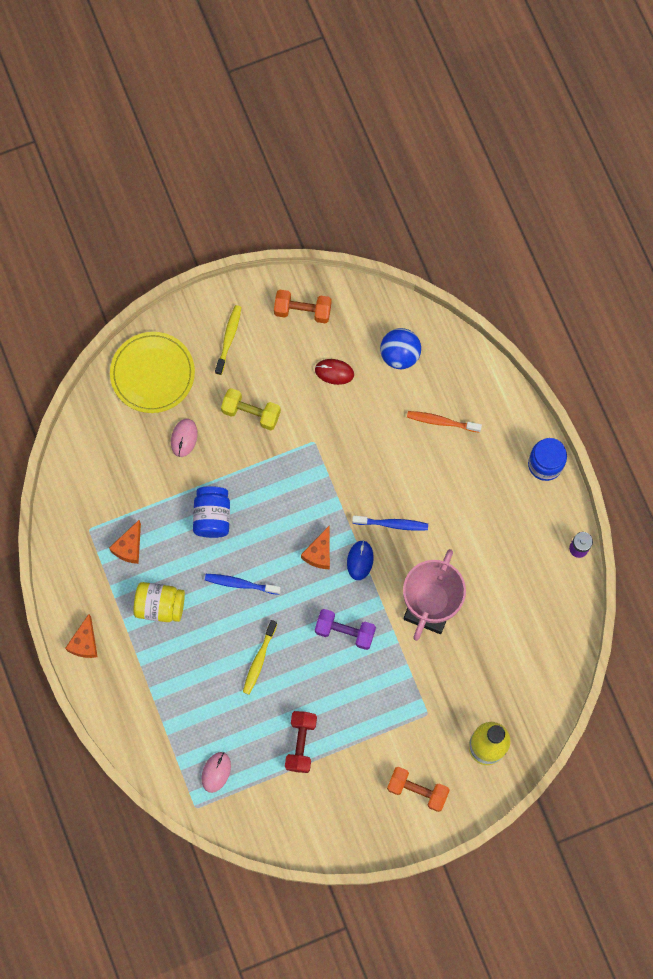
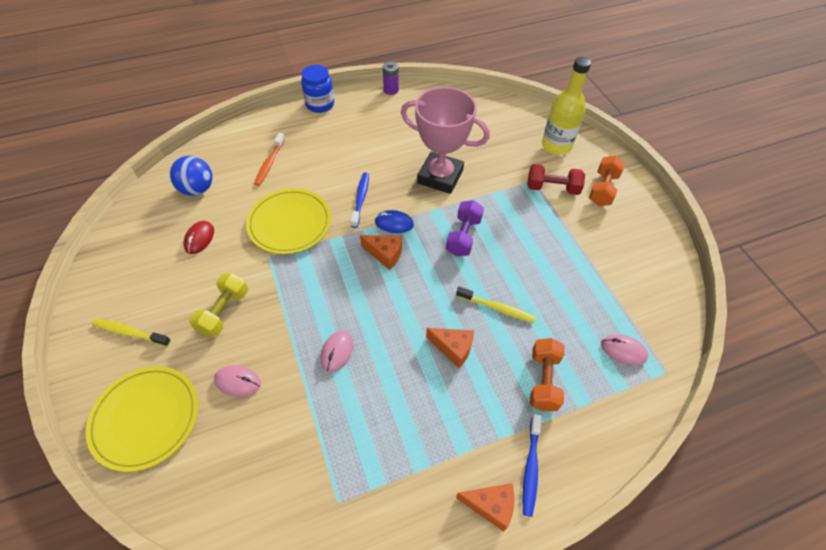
camera: 90 degrees left, 20 degrees down
(129, 547) = (366, 447): orange cheese -> orange cheese (453, 348)
(160, 606) = (440, 410): yellow jar -> none
(212, 516) = (337, 352): blue jar -> pink mouse
(240, 584) = (415, 325): blue toothbrush -> blue toothbrush (530, 468)
(301, 743) = (578, 273): red dumbbell -> red dumbbell (552, 188)
(302, 311) = (124, 263): orange dumbbell -> orange dumbbell (543, 380)
(356, 455) = (290, 223): none -> yellow plate

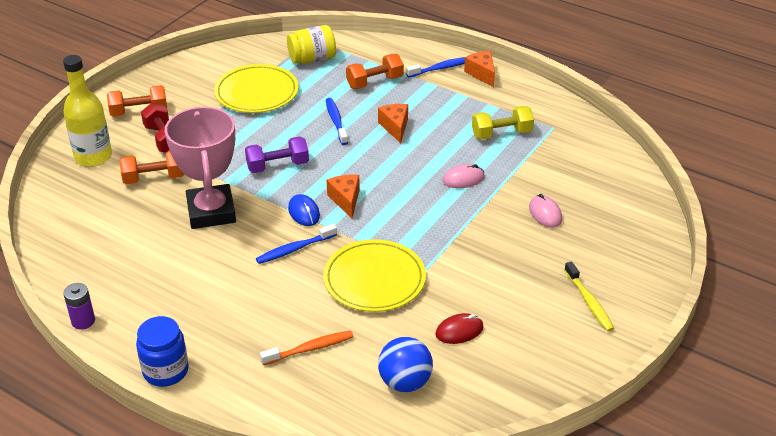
camera: 125 degrees left, 15 degrees down
(146, 418) = (625, 241): yellow plate -> yellow plate (256, 92)
(224, 312) = (506, 259): yellow dumbbell -> yellow dumbbell (501, 134)
(497, 308) = (336, 121): yellow toothbrush -> blue toothbrush
(504, 165) = (154, 178): none -> orange dumbbell
(623, 350) = (312, 59): pink mouse -> yellow jar

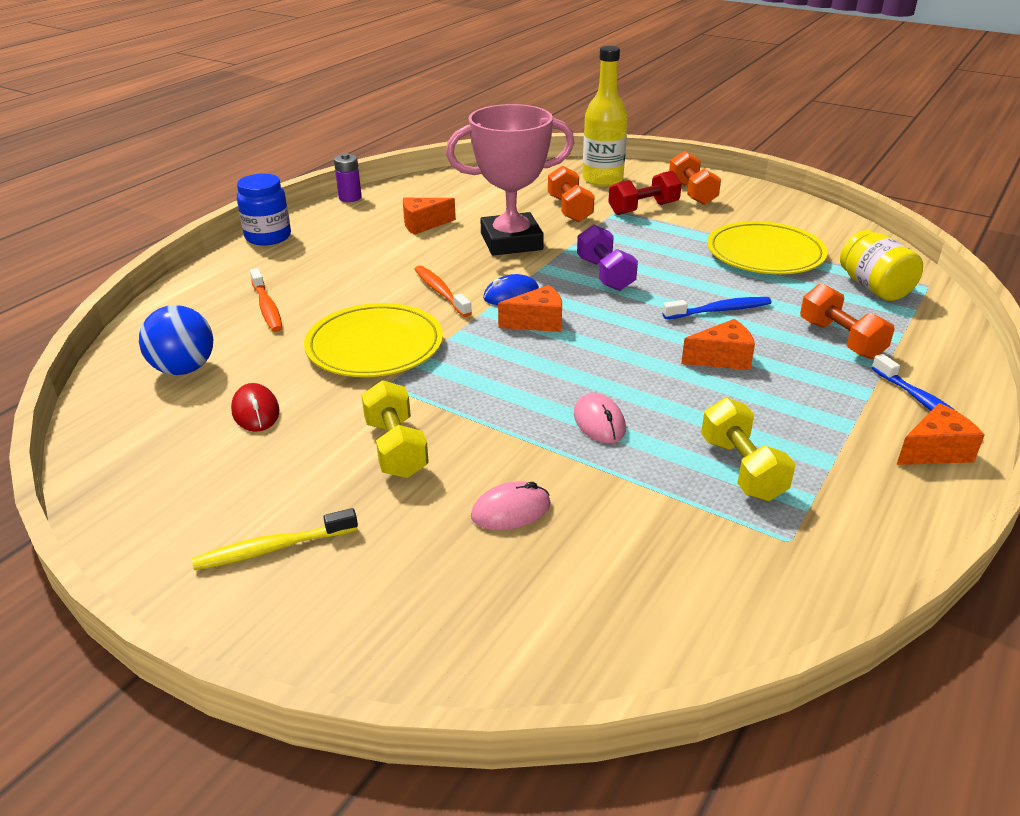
camera: 90 degrees right, 5 degrees down
(163, 265) = (423, 224): none -> orange cheese
(294, 249) = (440, 292): blue toothbrush -> orange toothbrush
(495, 260) = (396, 448): none -> yellow dumbbell

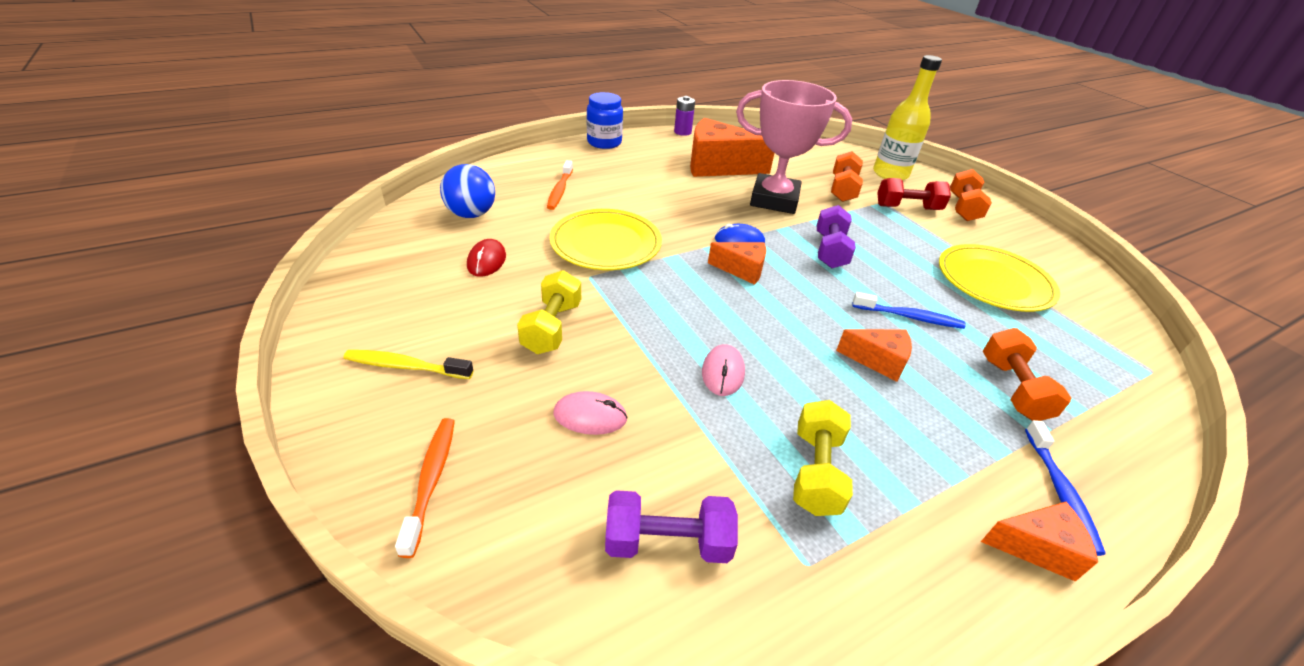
camera: 25 degrees right, 5 degrees up
(423, 224) = (718, 166): orange cheese -> orange cheese, size x1.91
(440, 292) = (687, 220): orange toothbrush -> orange toothbrush (431, 480)
(669, 576) = (667, 542): none -> purple dumbbell
(874, 288) = (1087, 352): yellow jar -> none

